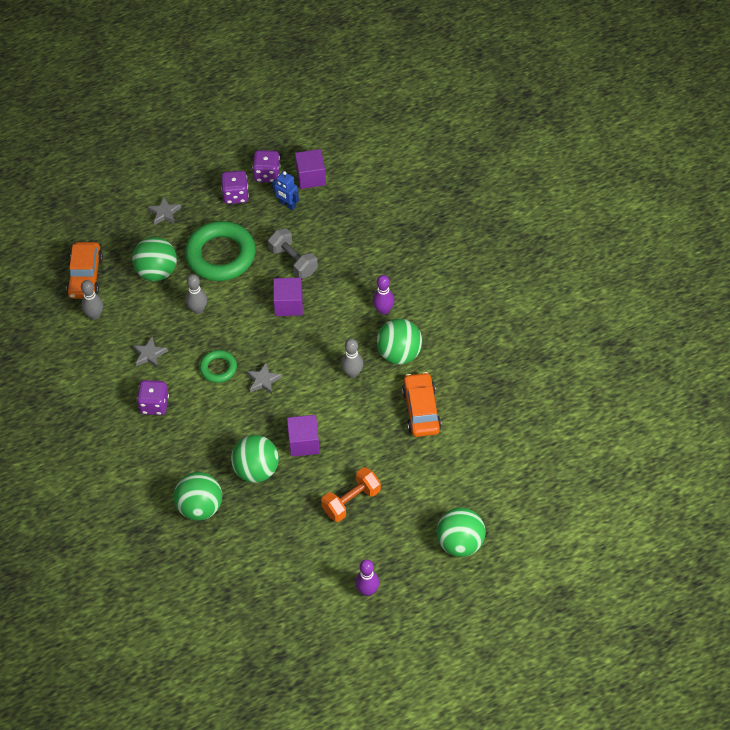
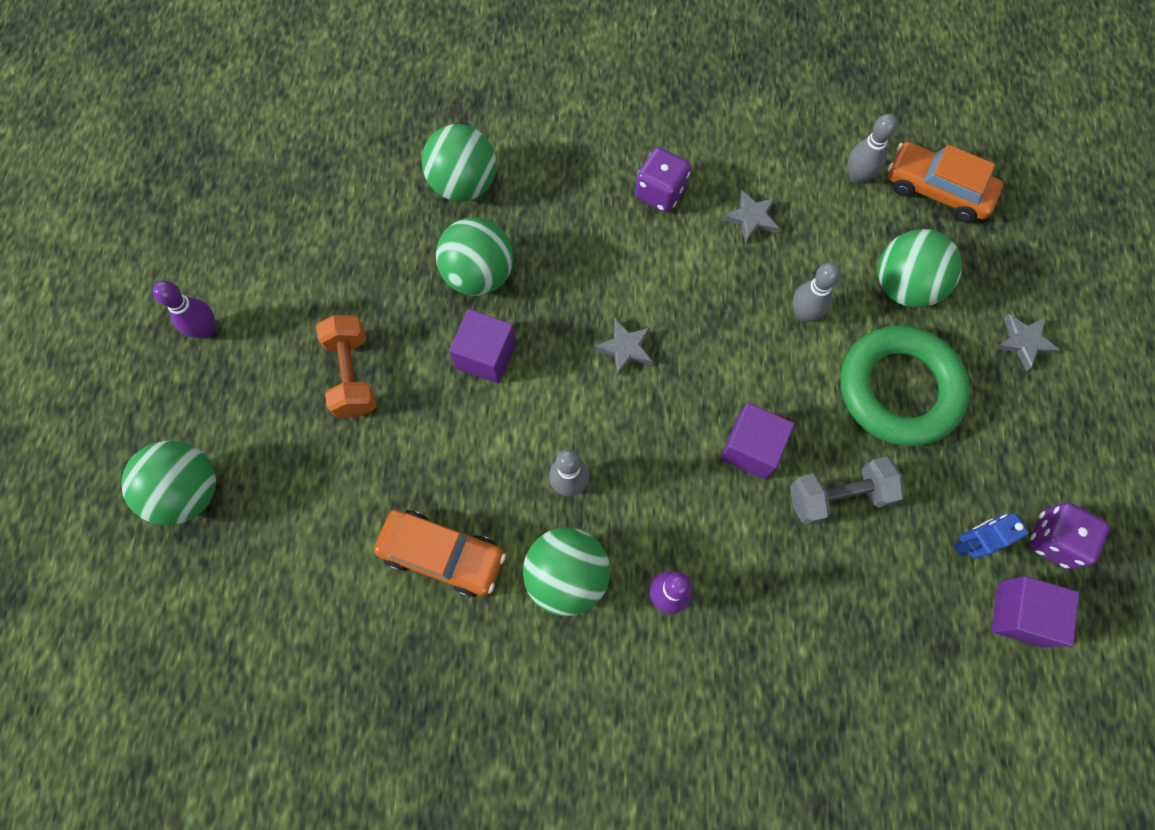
camera: 115 degrees right, 15 degrees up
(218, 368) = (680, 297): green ring -> none
(235, 195) = (1022, 467): purple dice -> none

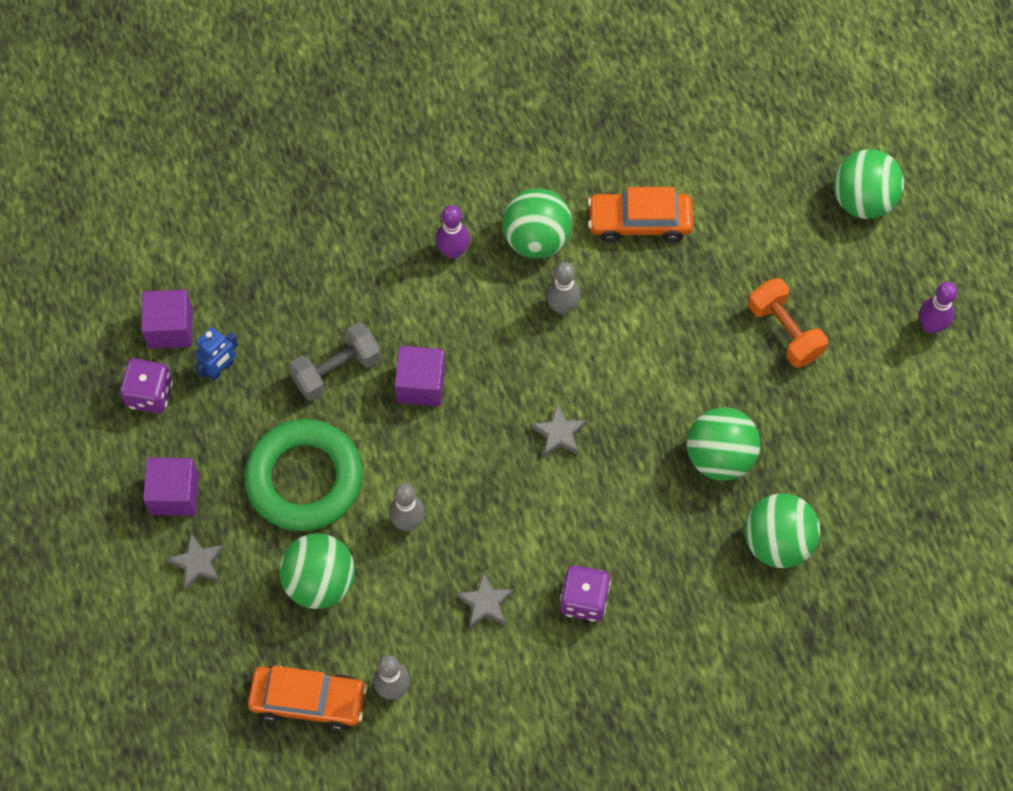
camera: 160 degrees right, 5 degrees down
(486, 355) = (678, 386): purple cube -> purple cube (175, 494)

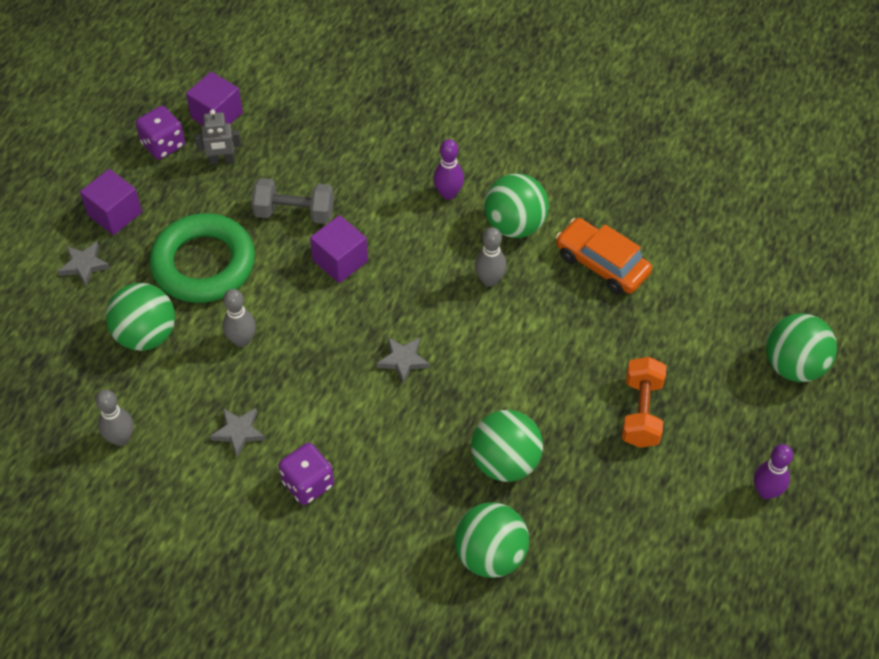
camera: 40 degrees right, 10 degrees down
(220, 369) = (222, 160): blue robot -> grey robot
(308, 700) = (60, 403): orange car -> none

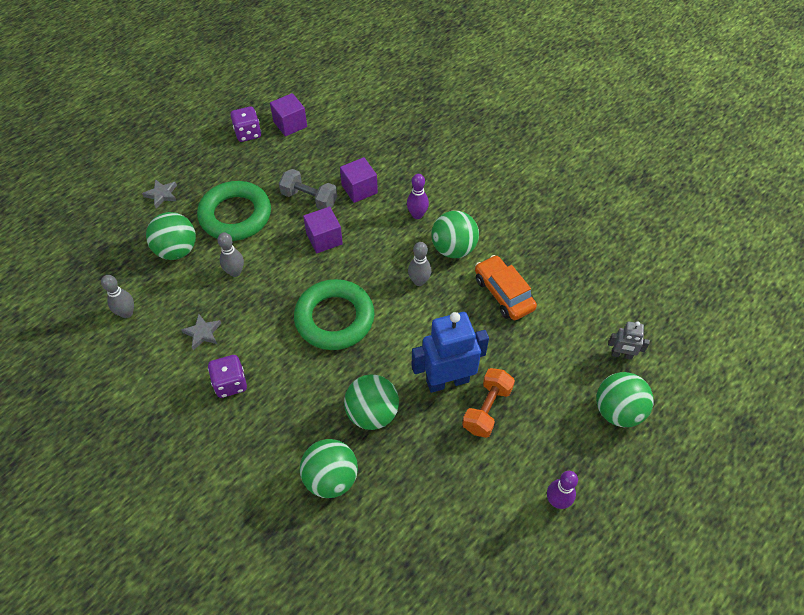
camera: 20 degrees right, 0 degrees up
(115, 214) = (197, 168): purple cube -> purple cube (359, 189)
(222, 160) = (279, 153): grey robot -> grey robot (621, 355)
(403, 360) = (334, 318): grey star -> green ring
(579, 393) = (447, 381): none -> blue robot

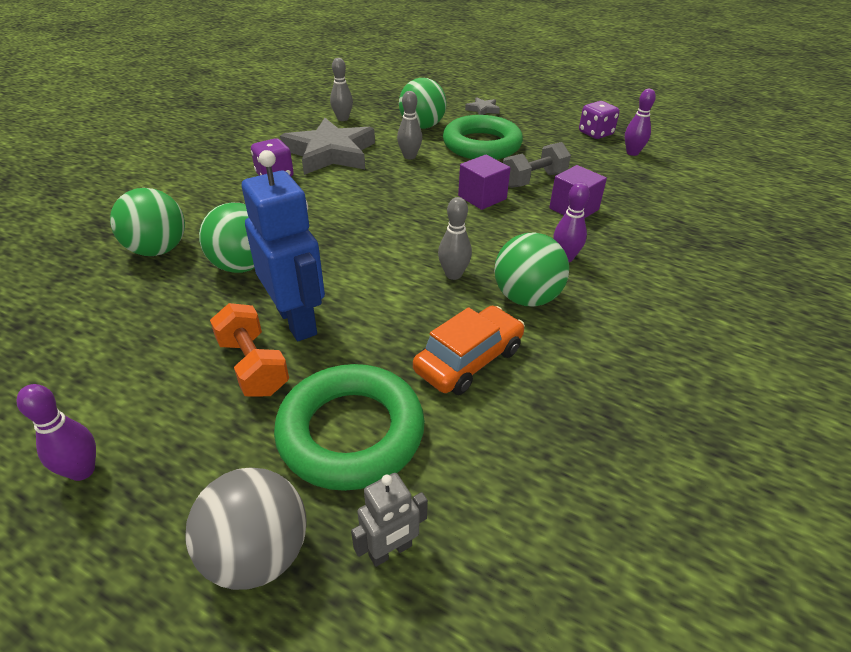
camera: 75 degrees right, 15 degrees down
(203, 333) = (330, 153): grey star -> grey star, size x2.38
(290, 124) = (632, 153): purple cube -> purple bowling pin
(309, 199) = (533, 180): grey dumbbell -> grey dumbbell turned 45 degrees clockwise
(334, 318) = (371, 221): green ring -> green ring (351, 432)
(487, 409) = (253, 366): orange dumbbell -> orange dumbbell turned 45 degrees clockwise
(617, 411) = (258, 553): green ball -> grey ball
(621, 355) = (390, 551): grey robot -> grey robot turned 120 degrees counterclockwise

